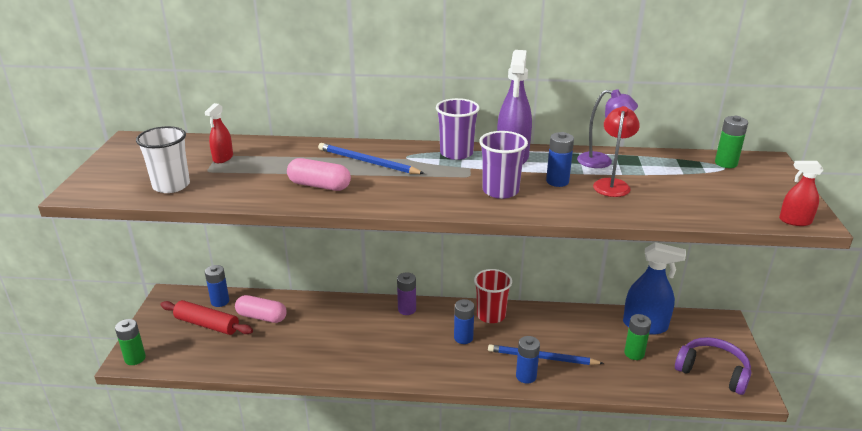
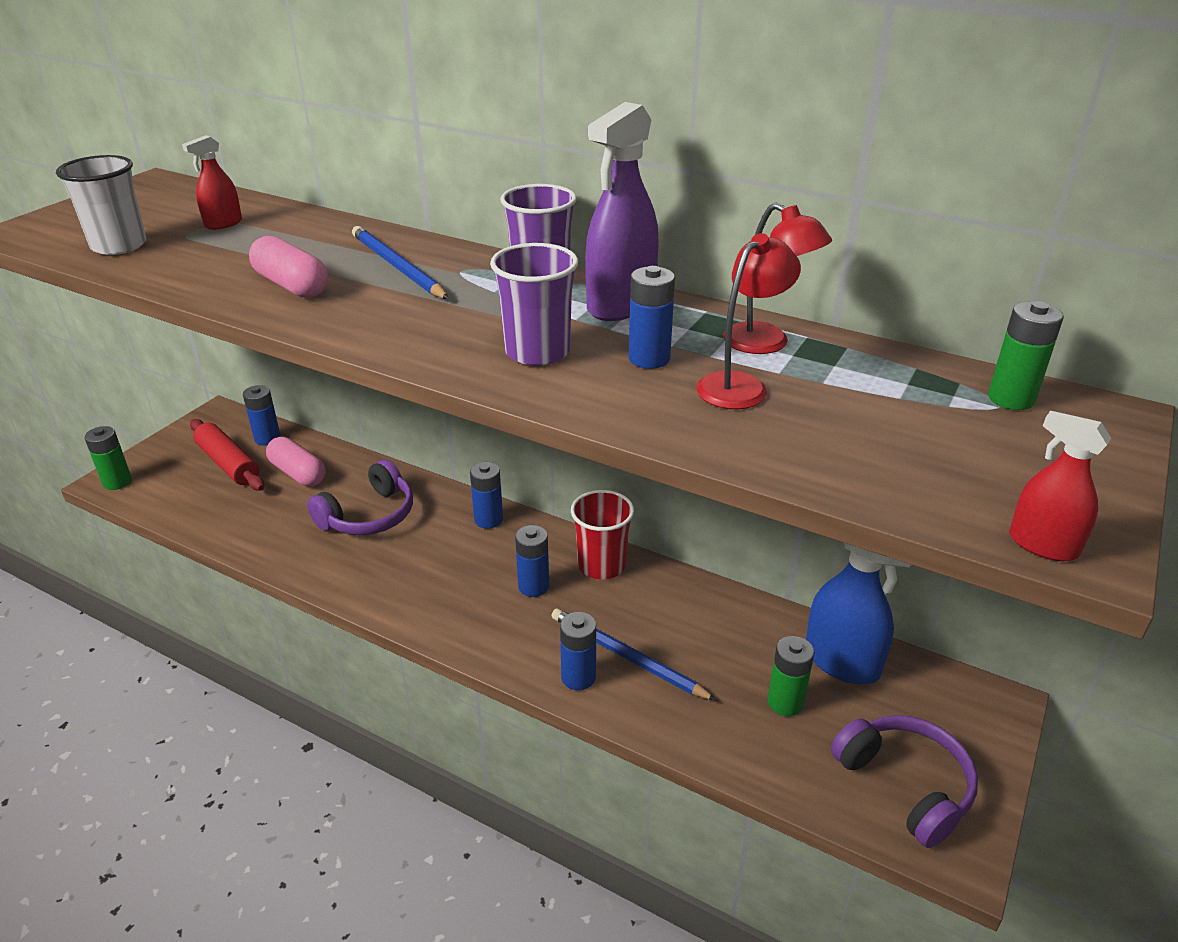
camera: 25 degrees right, 5 degrees up
(331, 328) = (369, 515): none -> purple headphones
(407, 309) = (488, 520): purple battery -> blue battery
(602, 162) = (767, 344): purple lamp -> red lamp

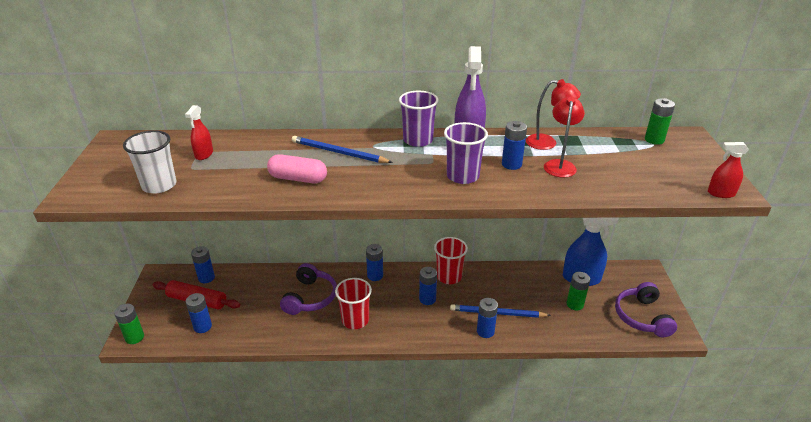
camera: 30 degrees left, 0 degrees up
(202, 500) = (202, 326): none -> blue battery
(298, 473) = (246, 290): pink capsule -> none
(398, 573) = (355, 320): none -> red cup
(905, 785) = (642, 317): purple headphones -> purple headphones turned 120 degrees counterclockwise

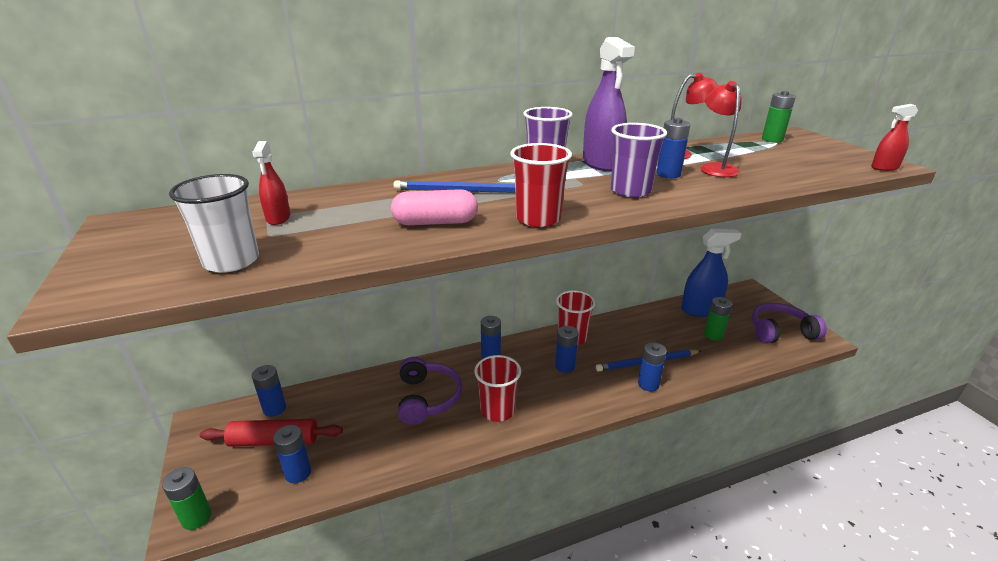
camera: 20 degrees left, 5 degrees down
(369, 190) = (538, 219): none -> red cup
(642, 317) = (780, 332): purple headphones -> purple headphones turned 105 degrees clockwise

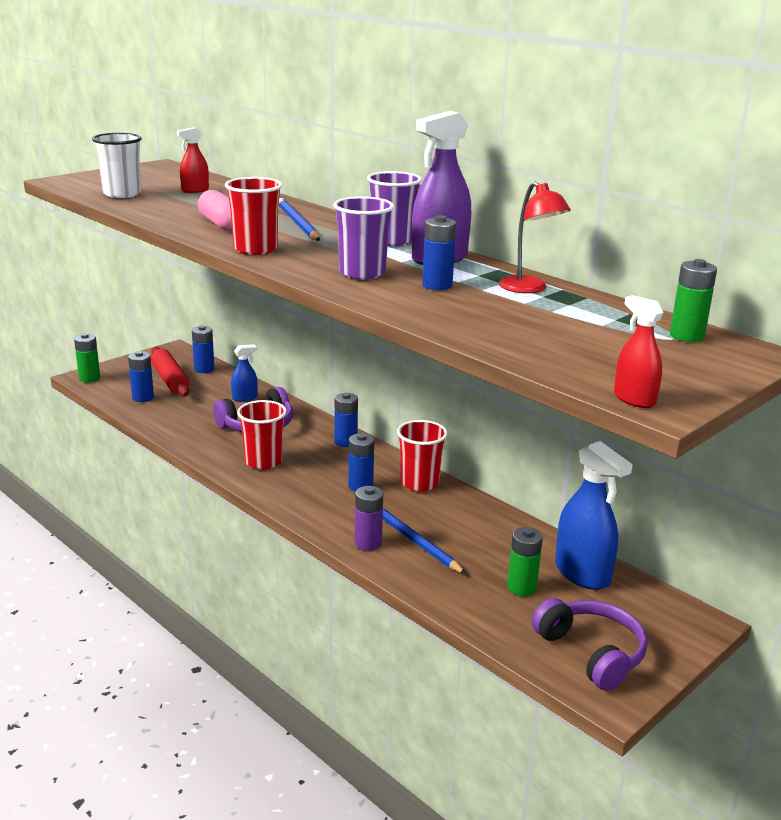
camera: 65 degrees right, 5 degrees down
(365, 394) = (244, 398): none -> blue spray bottle
(648, 384) = (368, 543): blue battery -> purple battery
(715, 168) = (491, 305): red lamp -> none

